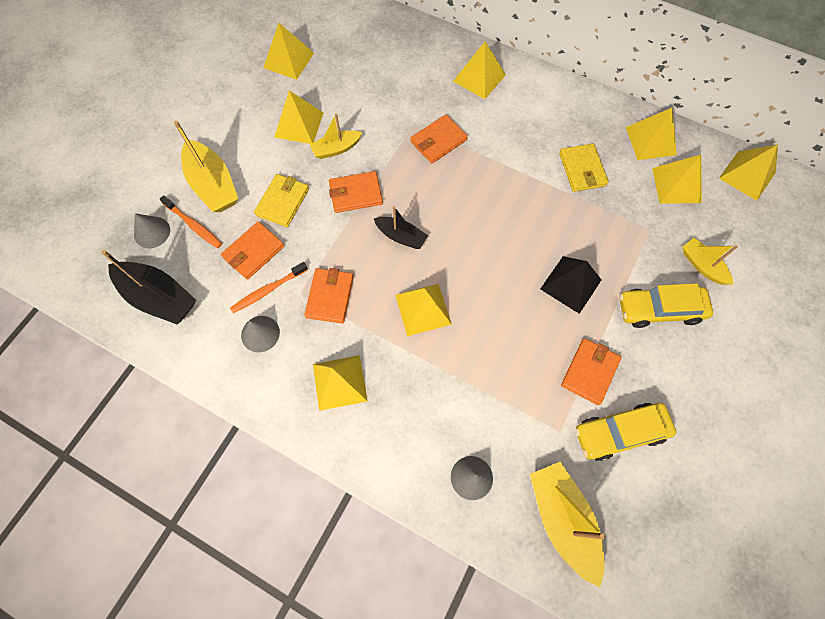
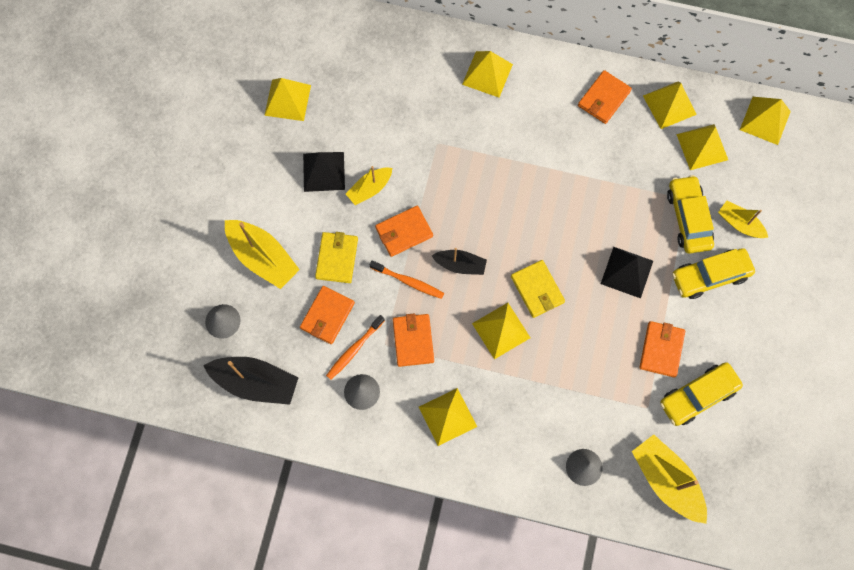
camera: 15 degrees left, 5 degrees up
(194, 225) = (260, 304): orange toothbrush -> orange toothbrush (408, 281)
(299, 124) = (323, 171): yellow pyramid -> black pyramid
(438, 141) = (466, 155): orange wallet -> orange wallet (604, 98)
(582, 169) = (611, 152): yellow wallet -> yellow wallet (537, 290)
(648, 248) = (688, 218): none -> yellow car

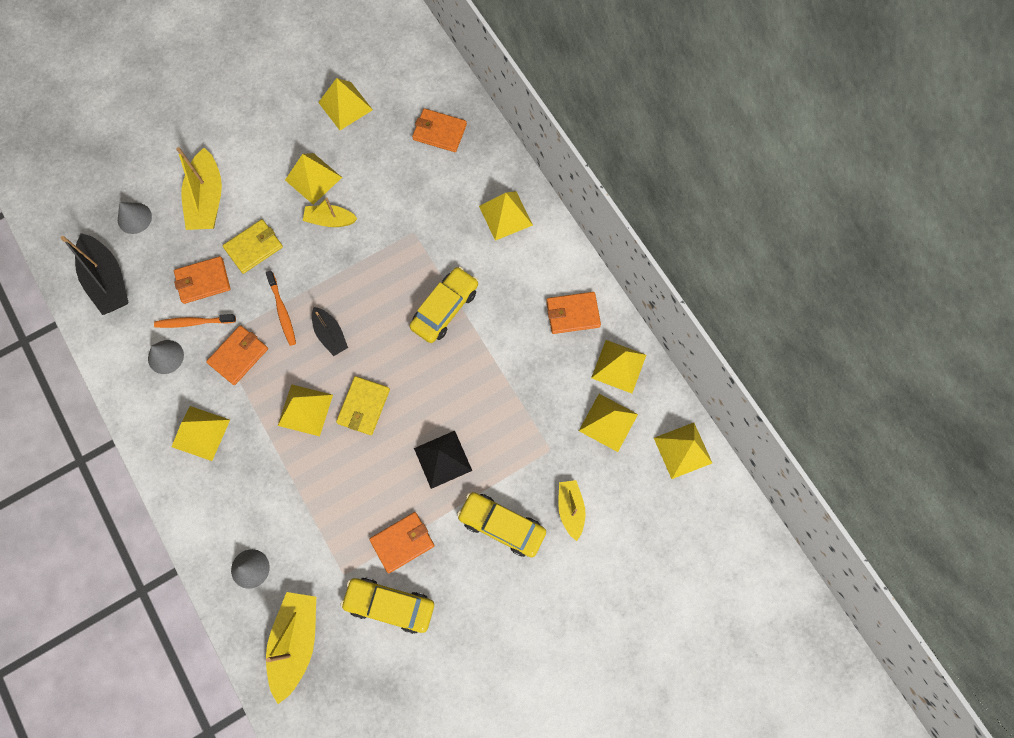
camera: 45 degrees right, 0 degrees up
(323, 171) = (313, 178): black pyramid -> yellow pyramid
(404, 232) = (318, 273): orange wallet -> orange wallet (439, 132)
(688, 218) = (535, 465): yellow car -> yellow car (445, 309)

